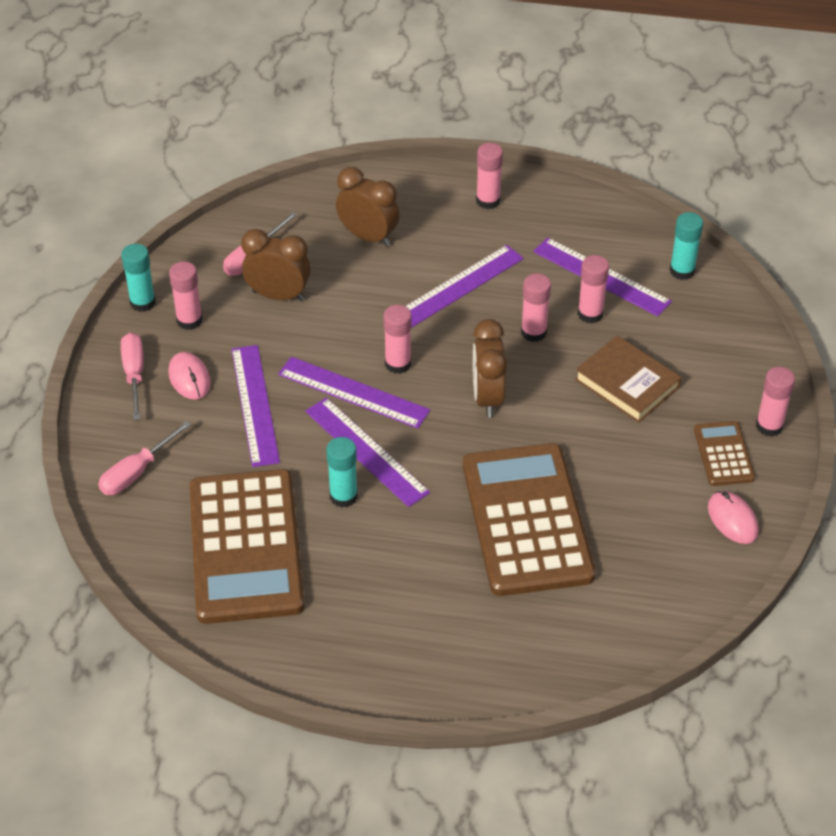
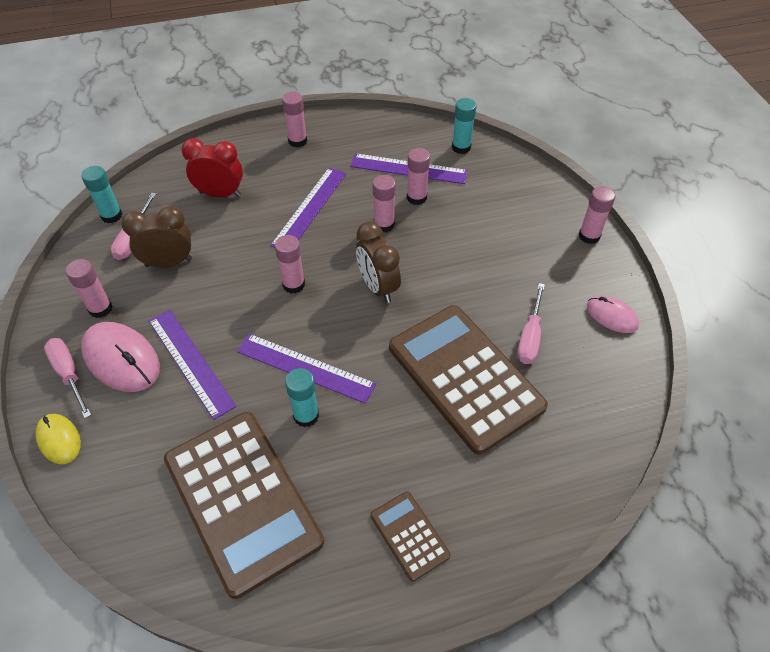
camera: 25 degrees left, 5 degrees up
(102, 432) = (59, 439): none -> yellow mouse
(136, 472) = (107, 467): pink screwdriver -> pink screwdriver (530, 337)
(142, 302) = (52, 307): turquoise glue stick -> turquoise glue stick (111, 216)
(189, 378) = (121, 359): pink mouse -> pink mouse, size x1.71
(353, 392) = (269, 321): purple ruler -> none
(368, 237) = (220, 194): brown clock -> red clock
(627, 383) = (473, 240): brown book -> none
(724, 454) = (573, 268): brown calculator -> brown calculator (409, 535)

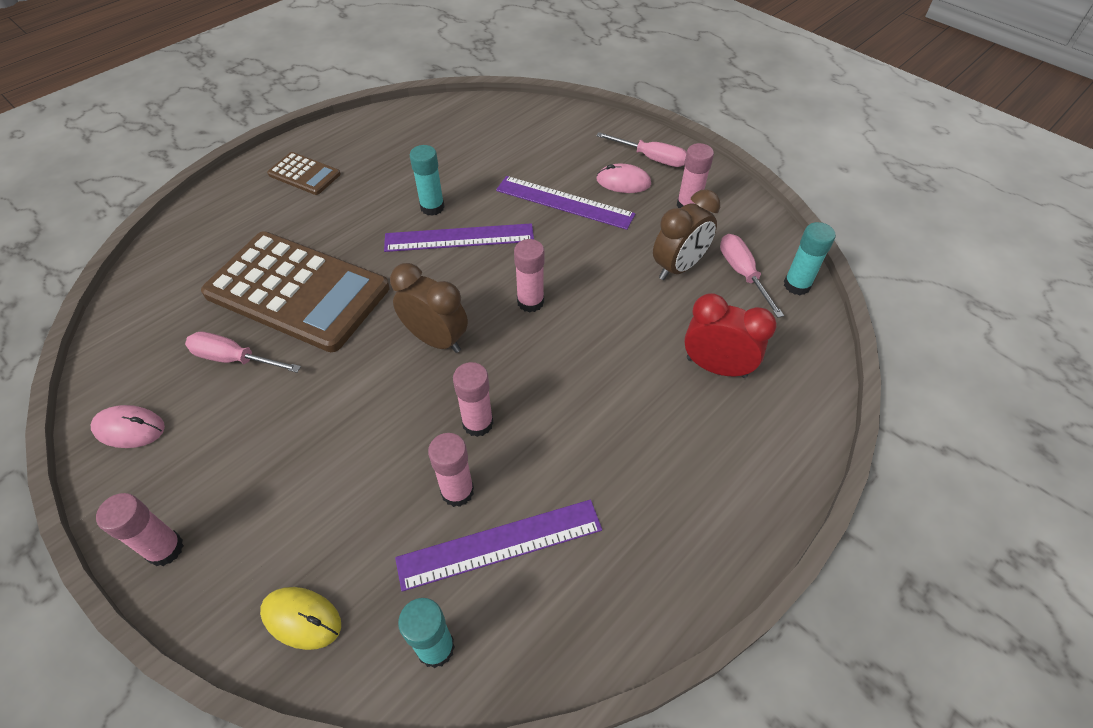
camera: 150 degrees right, 0 degrees up
(59, 439) = (607, 126): yellow mouse -> yellow mouse (301, 618)
(121, 359) = (623, 182): pink mouse -> pink mouse, size x0.59
(220, 194) = (716, 367): red clock -> red clock turned 135 degrees counterclockwise
(242, 500) = (443, 147): brown calculator -> none
(297, 141) = (707, 510): pink glue stick -> none
(310, 208) = (589, 401): purple ruler -> none
(530, 337) = (234, 359): pink screwdriver -> pink screwdriver turned 60 degrees counterclockwise

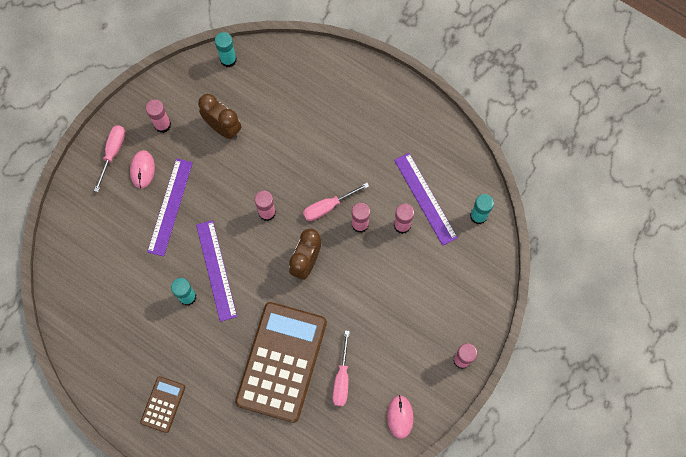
camera: 100 degrees left, 20 degrees up
(301, 618) = (479, 279): yellow mouse -> none
(716, 367) = (299, 104): red clock -> none
(742, 273) = (223, 90): pink screwdriver -> pink screwdriver (328, 207)

